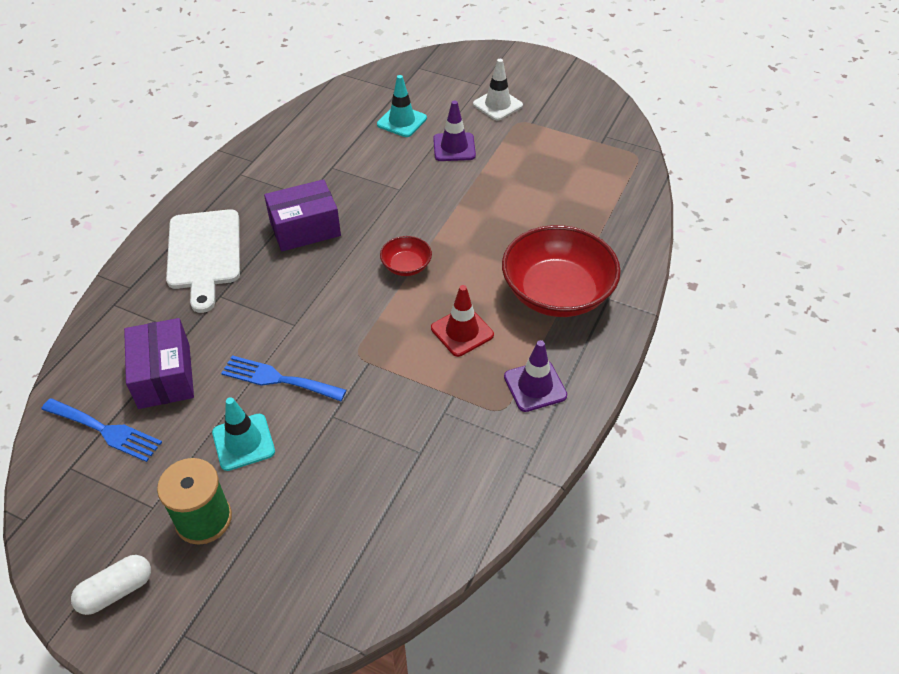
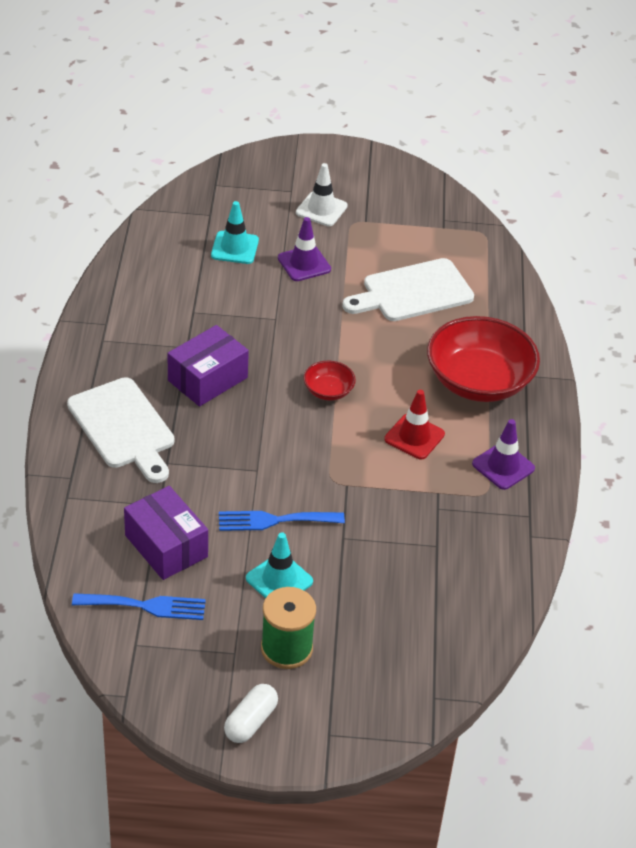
camera: 25 degrees left, 5 degrees down
(540, 193) = (413, 292): none -> white cutting board

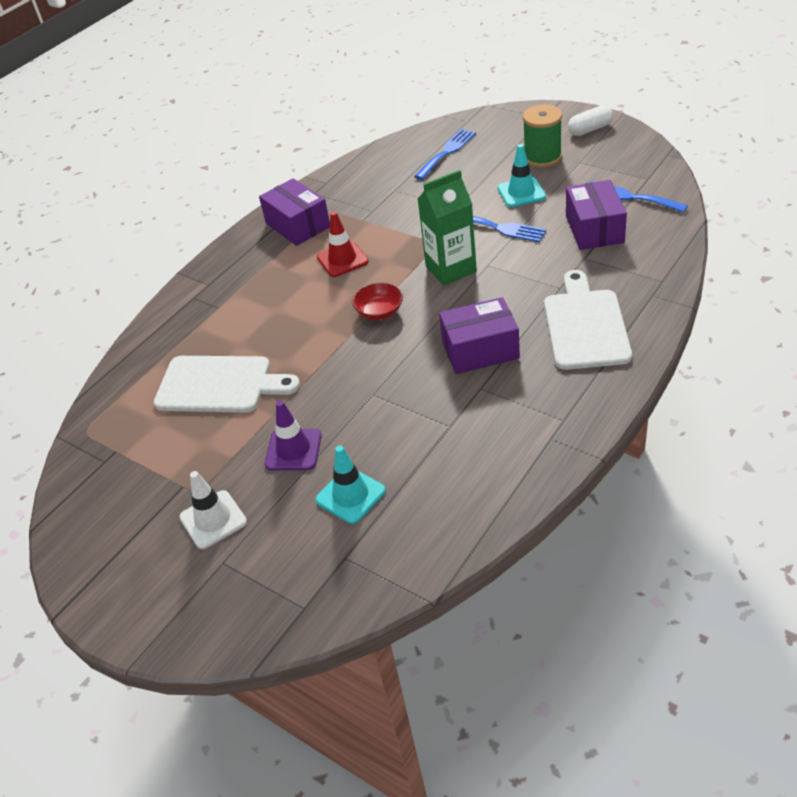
camera: 140 degrees left, 0 degrees up
(292, 455) = (451, 269): none -> green carton
(417, 626) = (447, 152): none -> blue fork
(479, 381) = (249, 288): red bowl -> none
(503, 466) = (298, 225): purple traffic cone -> purple box

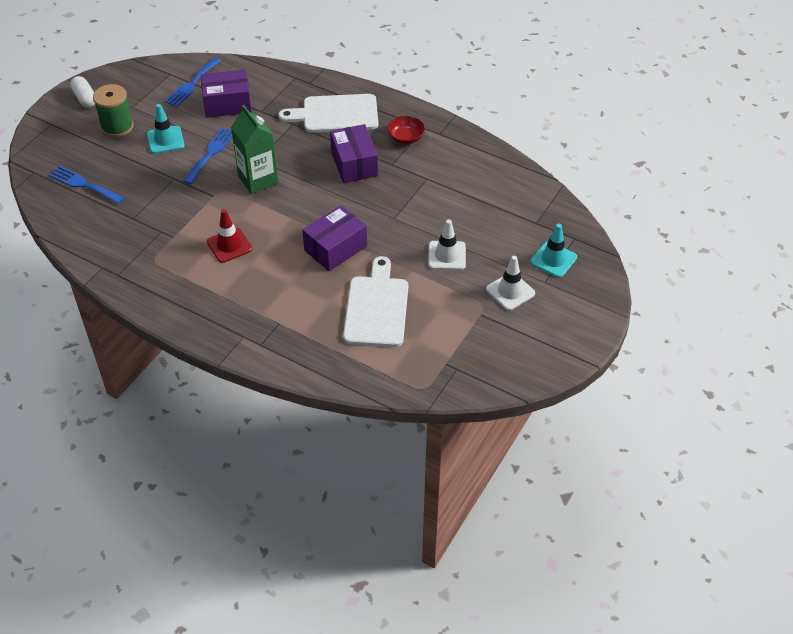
camera: 100 degrees left, 5 degrees up
(293, 450) = (447, 255): purple traffic cone -> white traffic cone
(298, 225) = (168, 280): purple box -> purple box (335, 248)
(350, 495) = (487, 223): turquoise traffic cone -> turquoise traffic cone (553, 259)
(379, 312) = (303, 218): red bowl -> red bowl (406, 137)

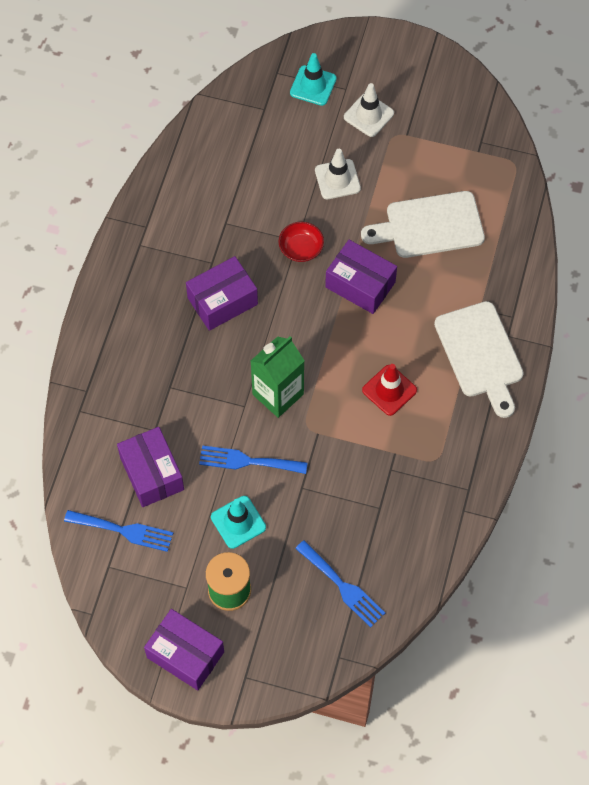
camera: 105 degrees left, 15 degrees up
(84, 184) = (342, 586): blue fork -> blue fork turned 60 degrees counterclockwise
(85, 98) = (185, 654): white capsule -> purple box
(336, 114) = (140, 344): white cutting board -> white cutting board (480, 354)
(406, 137) = (162, 259): red bowl -> red bowl (301, 248)

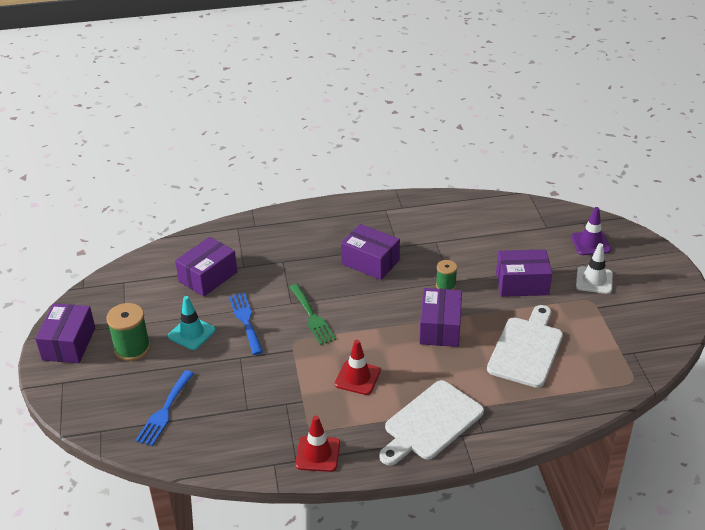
camera: 65 degrees right, 25 degrees down
(123, 530) = (155, 279): blue fork -> none
(278, 394) = (312, 316): green carton -> green fork
(301, 248) = (445, 285): red bowl -> green spool
(313, 86) = (590, 243): turquoise traffic cone -> purple traffic cone
(337, 179) = (522, 283): white traffic cone -> purple box
(430, 226) = (526, 349): white cutting board -> white cutting board turned 60 degrees clockwise
(470, 467) = (318, 454): none -> red traffic cone

